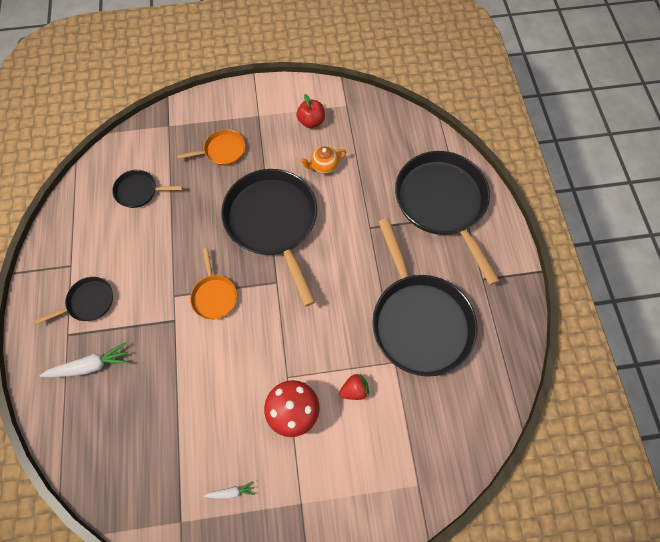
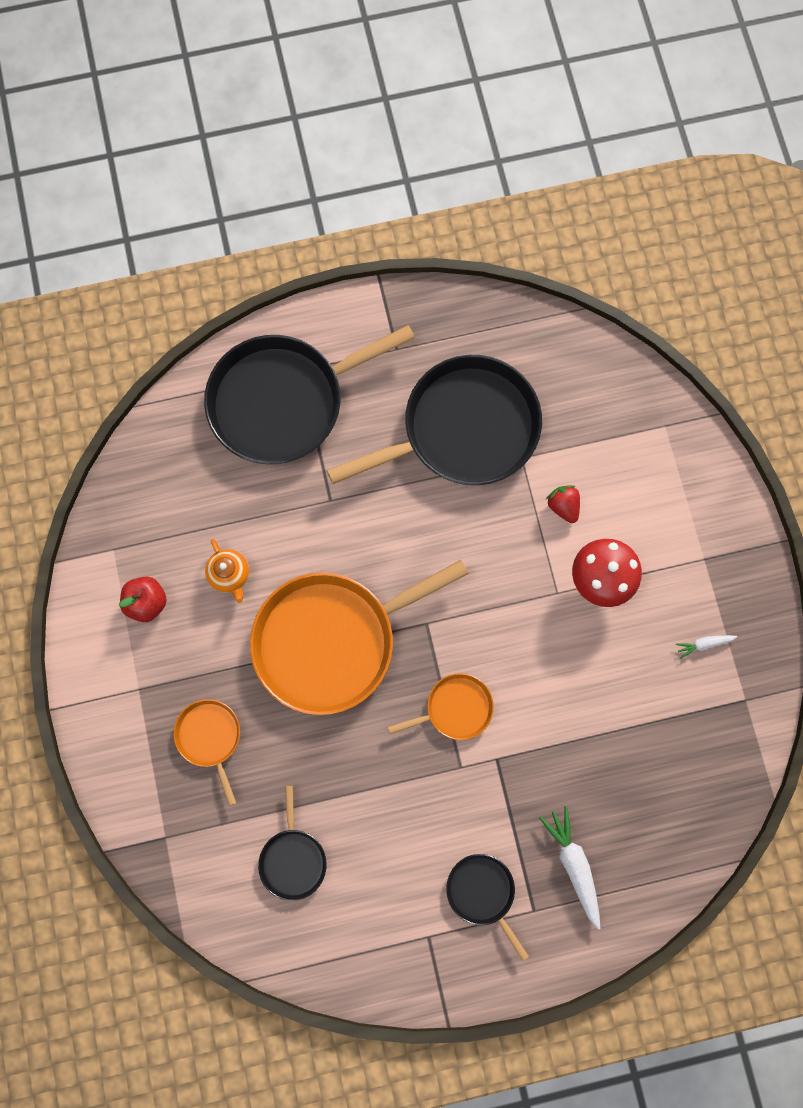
camera: 95 degrees left, 10 degrees up
(231, 492) = (703, 644): white carrot -> white carrot turned 90 degrees counterclockwise
(273, 222) = (331, 640): black pan -> orange pan

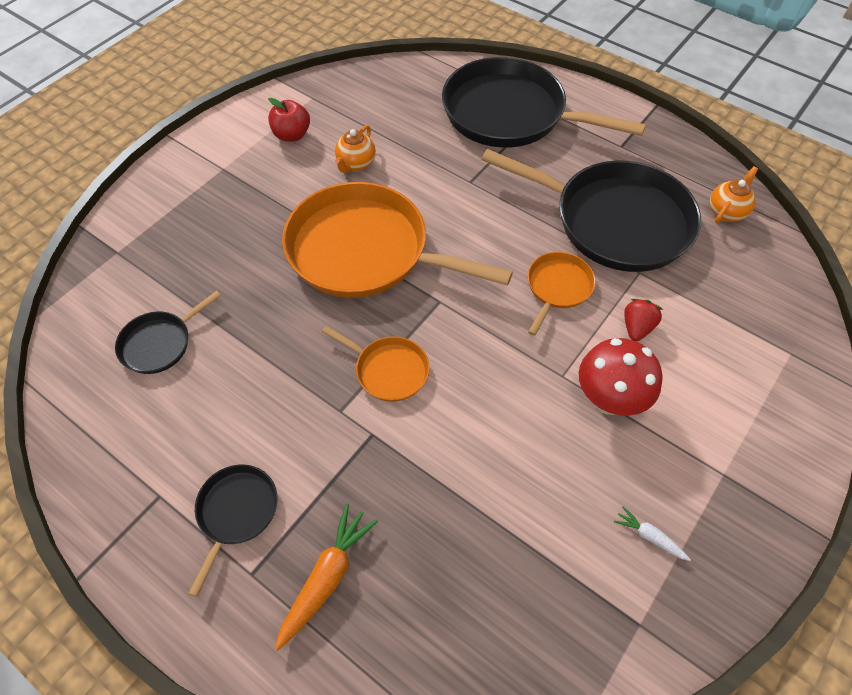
camera: 50 degrees right, 20 degrees down
(210, 737) = (220, 229): orange pan -> orange pan (558, 287)
(524, 340) = (726, 212): none -> orange teapot
(573, 864) = (327, 577): white carrot -> orange carrot

